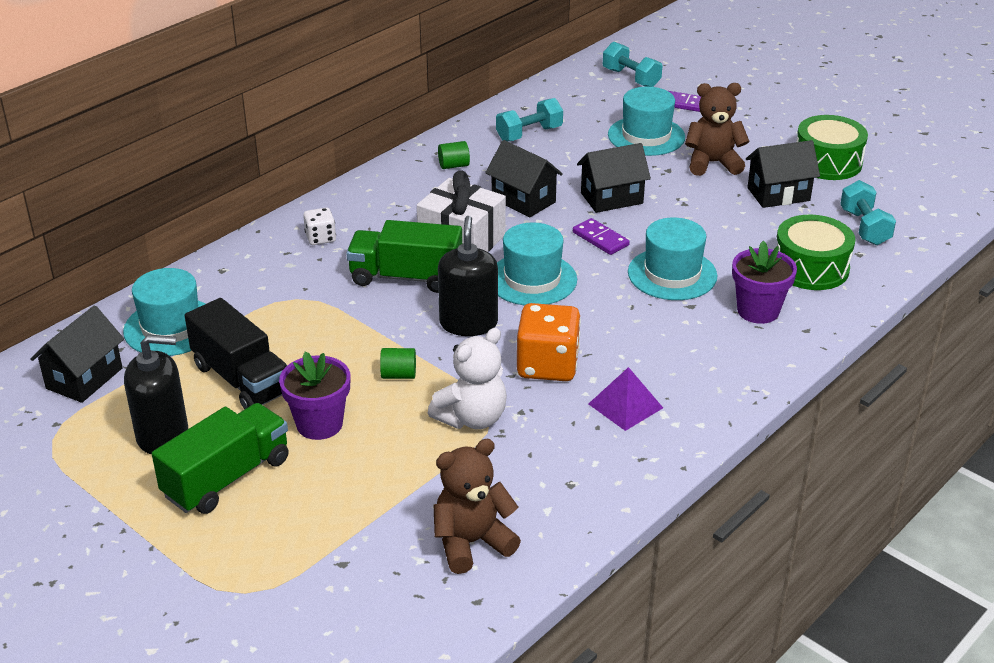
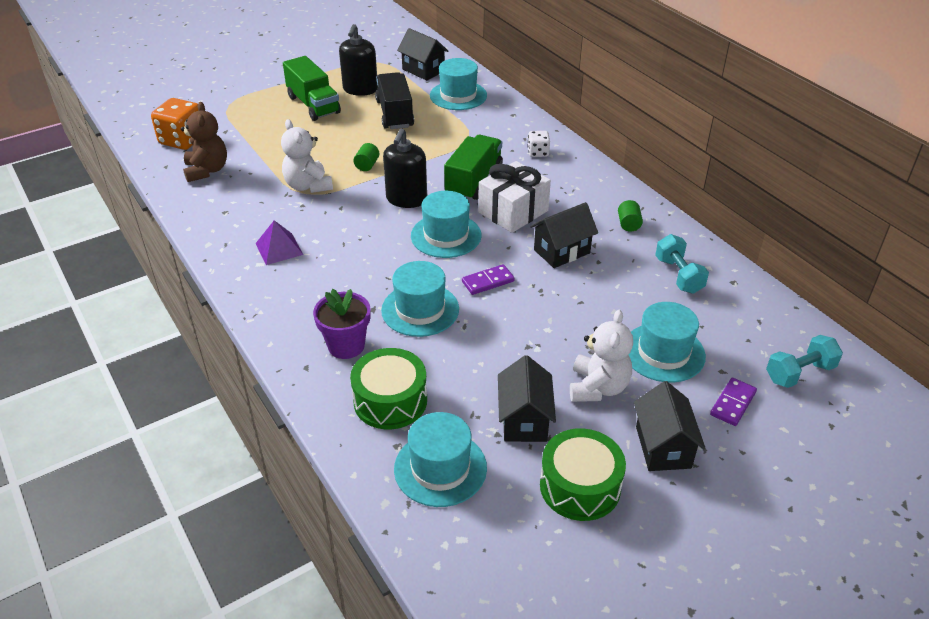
camera: 105 degrees right, 5 degrees up
(242, 379) = (395, 114): black truck -> black truck turned 105 degrees clockwise
(319, 424) = (338, 134): purple flower pot -> none
(468, 323) = (406, 199): black soap dispenser -> black soap dispenser turned 90 degrees clockwise
(547, 365) = (341, 224): orange dice -> orange dice (182, 140)
(611, 198) = (550, 302): black house -> black house (663, 447)
(713, 163) = (598, 387): brown teddy bear -> white teddy bear
(864, 227) = (440, 468): turquoise dumbbell -> turquoise hat

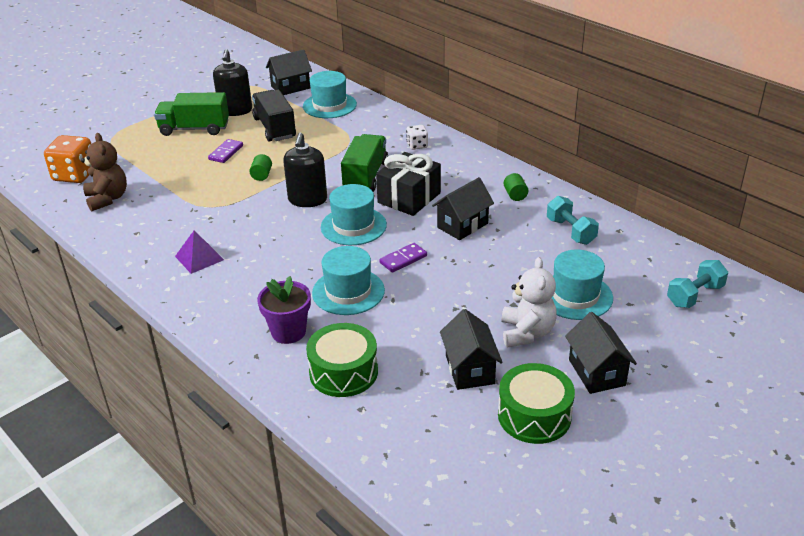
camera: 10 degrees left, 5 degrees down
(308, 186) = (211, 200): white teddy bear -> none
(313, 105) = (194, 129): green truck -> green truck turned 135 degrees clockwise
(423, 70) = (290, 87): black house -> black house turned 60 degrees counterclockwise
(440, 468) = (406, 421): turquoise hat -> none
(513, 211) = (409, 198): white gift -> black gift
(732, 403) = (645, 328): purple domino -> purple domino (226, 152)

